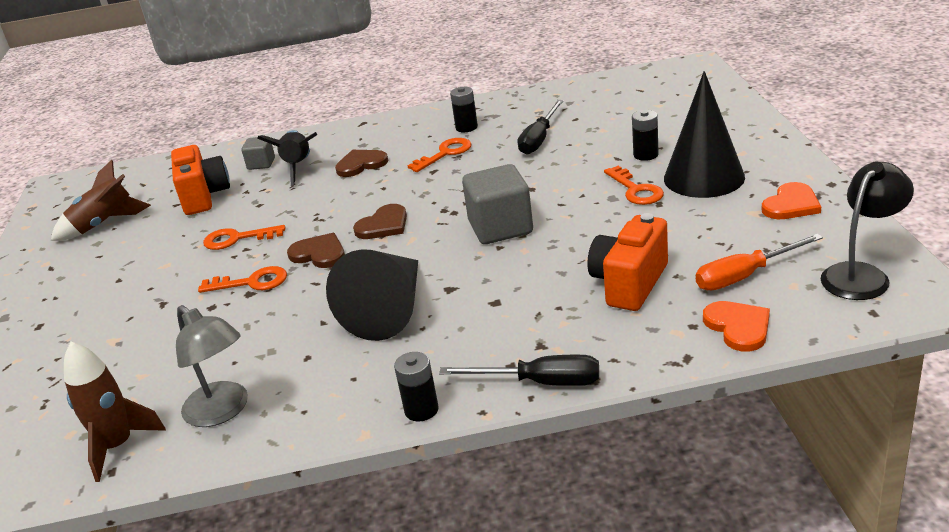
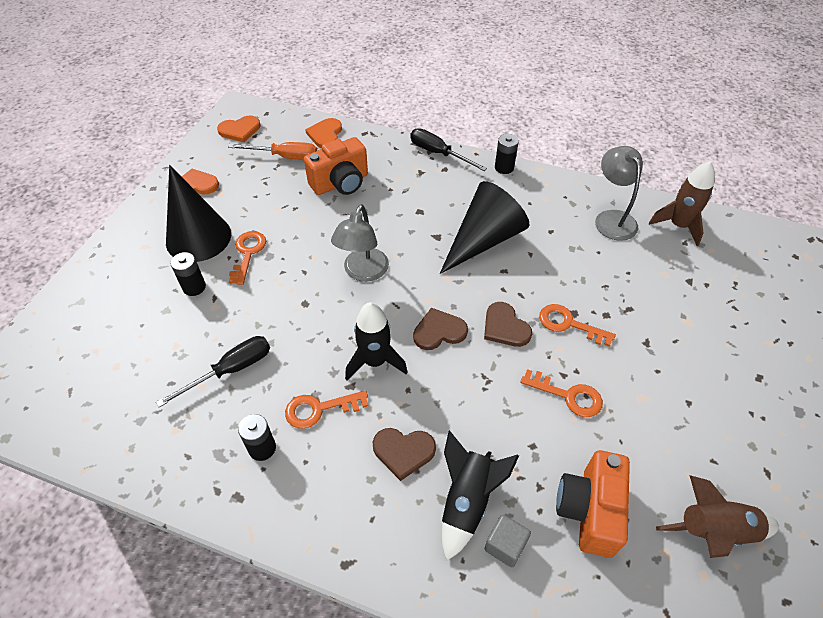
camera: 155 degrees left, 20 degrees up
(426, 188) = (375, 361): none -> black rocket
(500, 228) = (363, 272): grey cube -> grey lamp
(861, 275) = (240, 130): black lamp -> orange heart

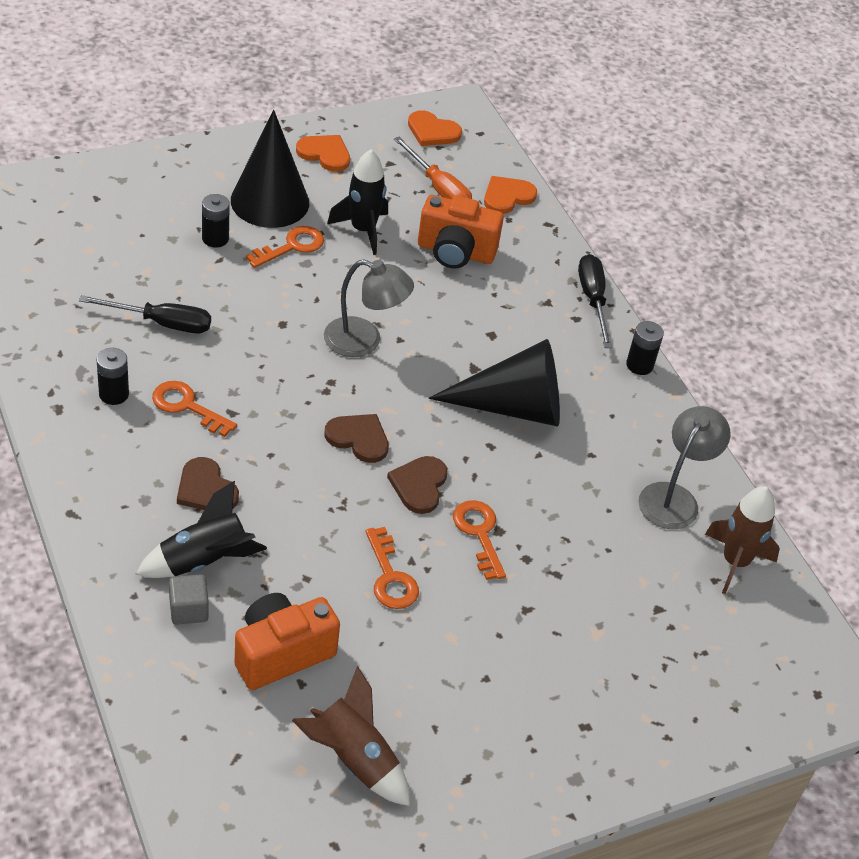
camera: 40 degrees right, 5 degrees down
(363, 272) = (364, 341): grey lamp -> grey lamp turned 135 degrees counterclockwise
(375, 361) = (275, 413): black rocket -> black rocket (363, 230)

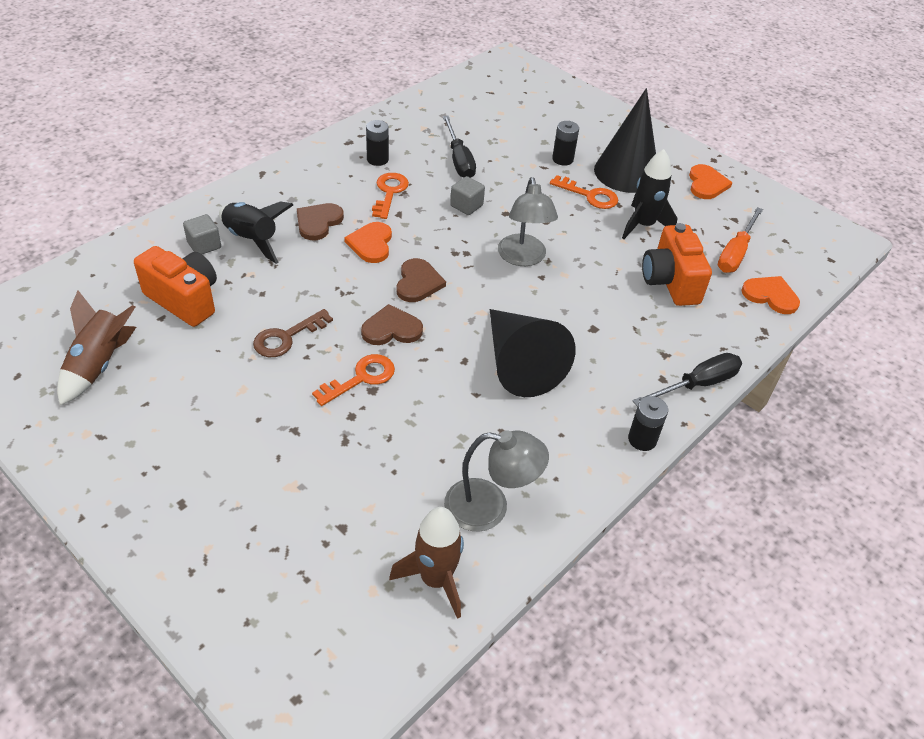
camera: 70 degrees right, 0 degrees up
(251, 350) = (466, 205): none -> grey cube
(390, 577) = (286, 337): orange key -> brown key
(432, 131) = (799, 232): orange heart -> orange heart (371, 244)

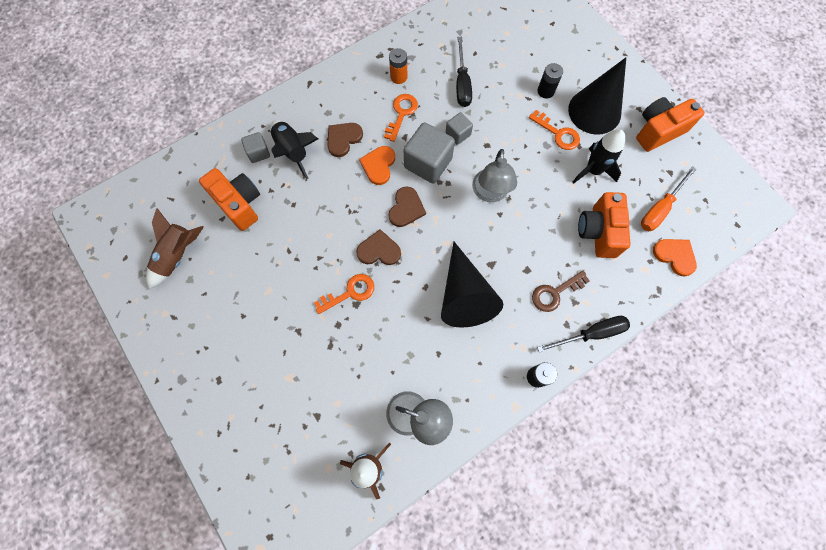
camera: 15 degrees right, 25 degrees up
(286, 337) = (304, 248): brown key -> brown key (555, 293)
(377, 159) = (398, 77): black battery -> orange battery
(435, 236) = (428, 163): none -> grey cube
(706, 184) = (658, 131): orange heart -> orange camera

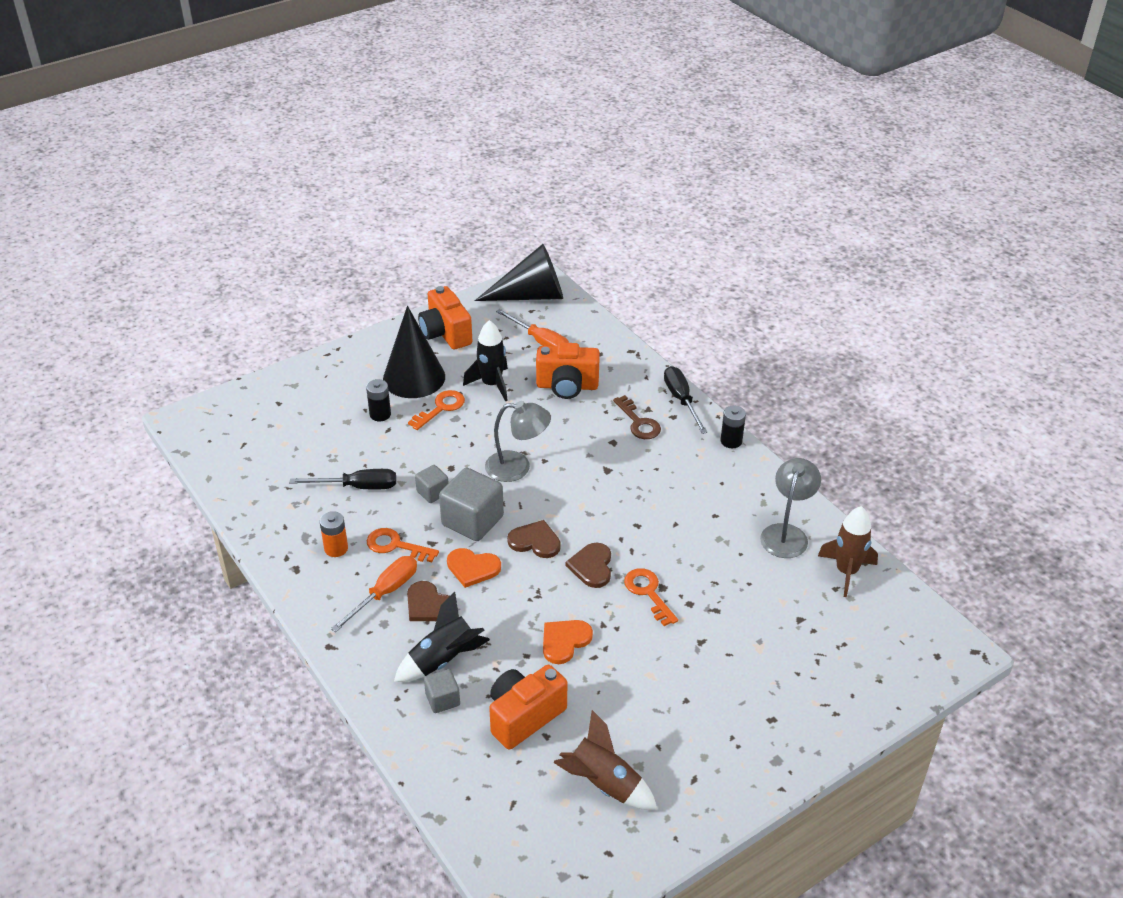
camera: 90 degrees left, 30 degrees down
(355, 111) = (385, 593): none -> orange screwdriver
(464, 295) = (645, 492): black cone -> black cone (531, 295)
(675, 256) = (594, 337): orange heart -> orange heart (564, 641)

